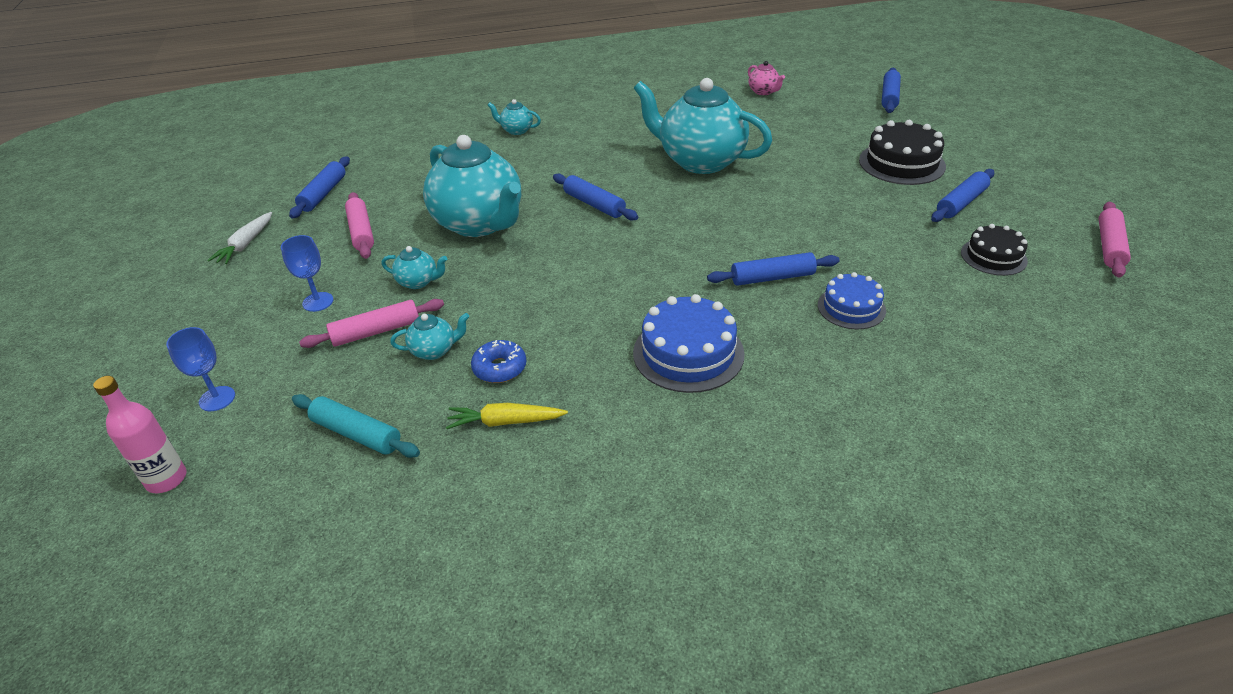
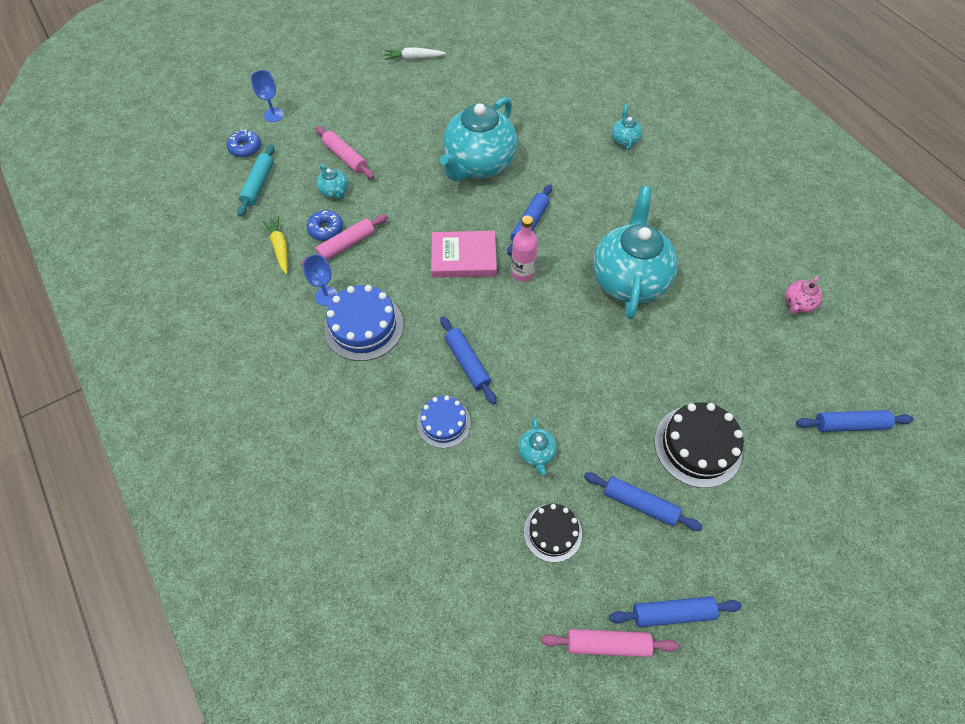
camera: 70 degrees right, 20 degrees up
(166, 479) = (215, 125): pink bottle -> pink bottle (522, 273)
(260, 442) = (245, 148): none -> blue donut
(318, 302) = (366, 118): blue goblet -> blue goblet (326, 296)
(323, 194) = (485, 68): blue rolling pin -> blue rolling pin (672, 613)
(361, 232) = (446, 106): pink rolling pin -> pink rolling pin (346, 245)
(418, 282) = (400, 157): turquoise teapot -> turquoise teapot (536, 453)
(617, 256) = (463, 257): none -> pink book

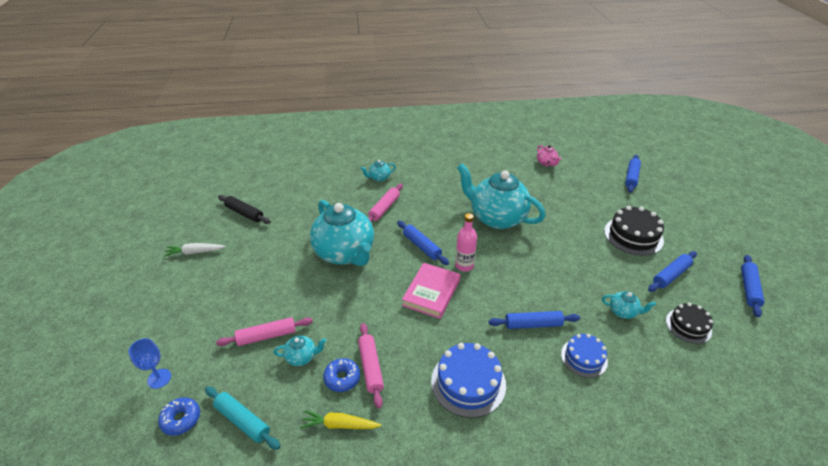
camera: 65 degrees left, 20 degrees down
(326, 296) = (421, 402): blue goblet -> none
(414, 58) = (195, 252): white carrot -> white carrot turned 60 degrees clockwise
(487, 62) = (244, 213): none -> black rolling pin
(607, 644) = (772, 327): pink rolling pin -> pink rolling pin (384, 208)
(624, 139) = (379, 178): turquoise teapot -> turquoise teapot turned 45 degrees counterclockwise

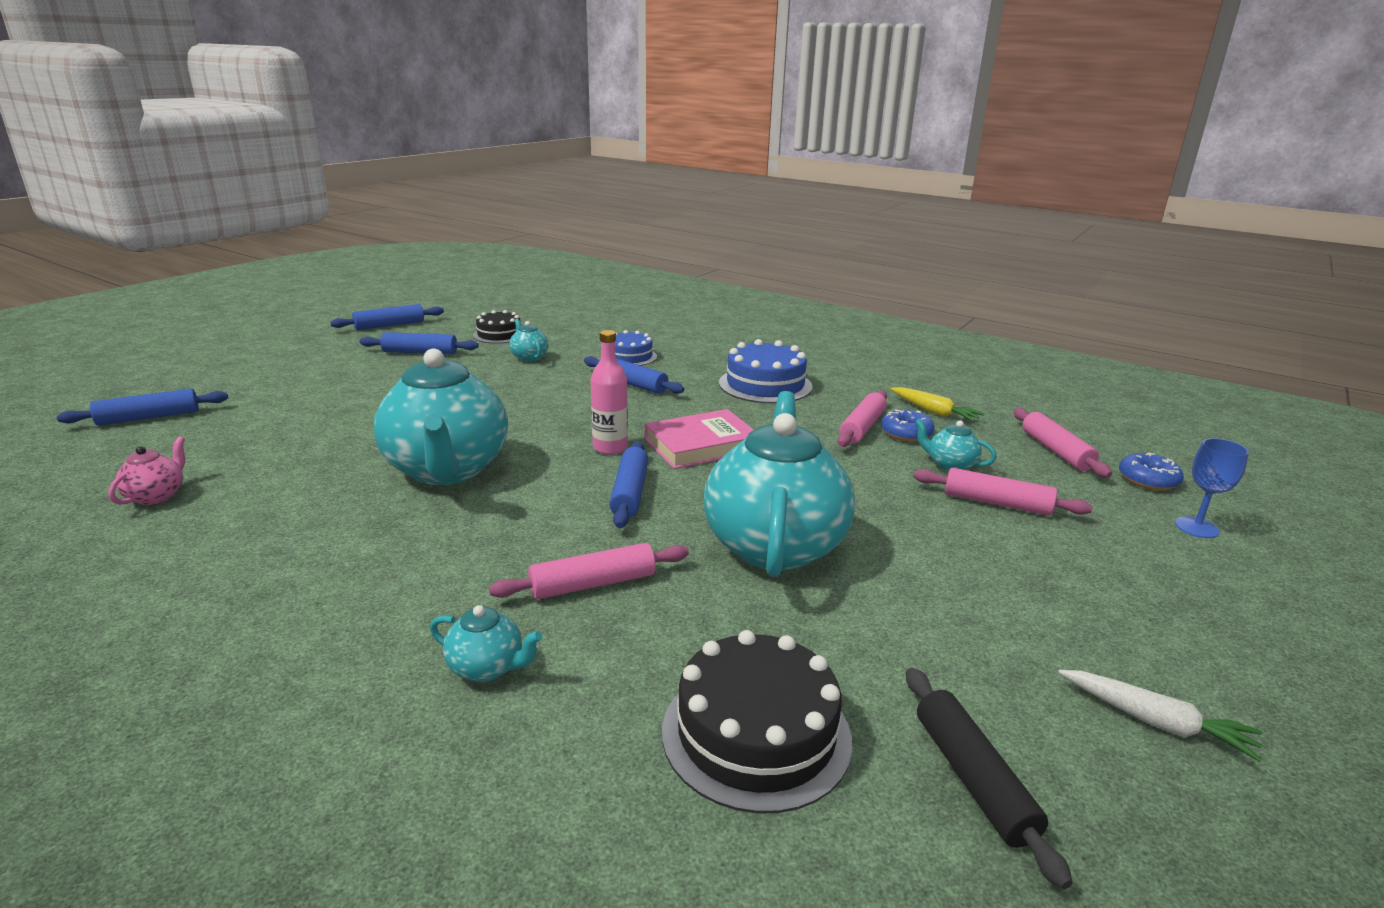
camera: 140 degrees left, 15 degrees down
(243, 421) = (1056, 451): turquoise rolling pin -> pink rolling pin
(633, 235) = (355, 382): black cake -> black cake (756, 734)

